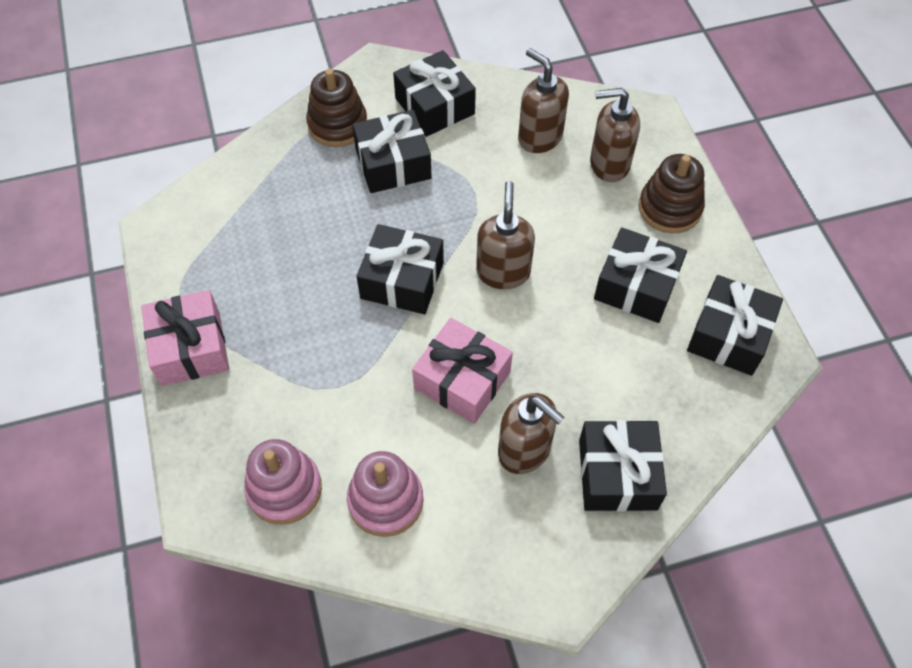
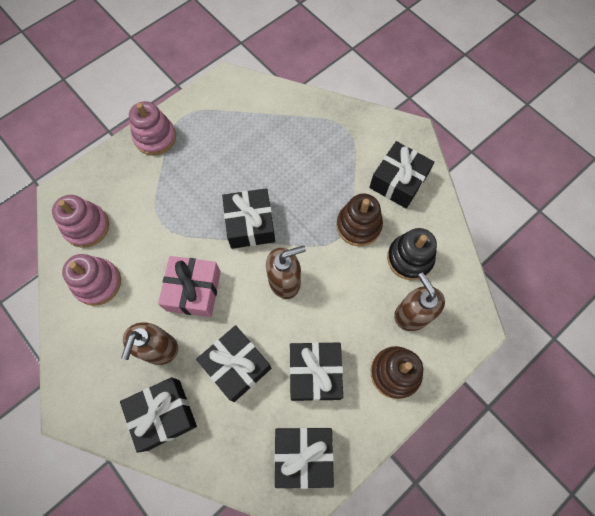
camera: 65 degrees right, 10 degrees up
(191, 348) = (155, 137): pink gift -> pink stacking toy
(337, 125) = (350, 133): brown stacking toy -> brown stacking toy (358, 225)
(393, 164) = (336, 179): black gift -> black gift (236, 365)
(539, 137) = (409, 258): brown soap dispenser -> black stacking toy

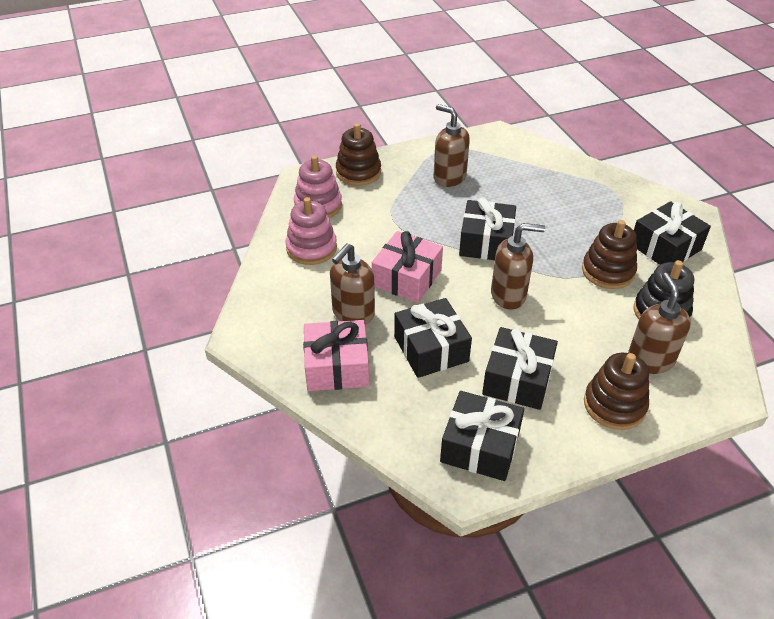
camera: 20 degrees right, 25 degrees down
(111, 171) = (358, 172): none -> brown stacking toy
(155, 137) = (411, 158): pink stacking toy -> none
(163, 414) = (337, 367): black gift -> pink gift
(196, 152) = (449, 177): none -> brown soap dispenser

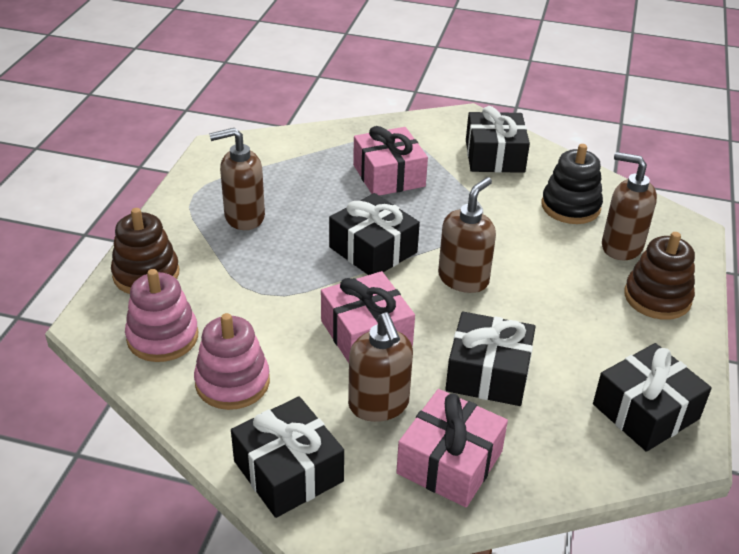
camera: 55 degrees left, 5 degrees down
(517, 379) = (579, 338): black gift -> black gift (288, 471)
(570, 211) = (389, 175): none -> pink gift
(608, 271) = (492, 203): brown stacking toy -> none

